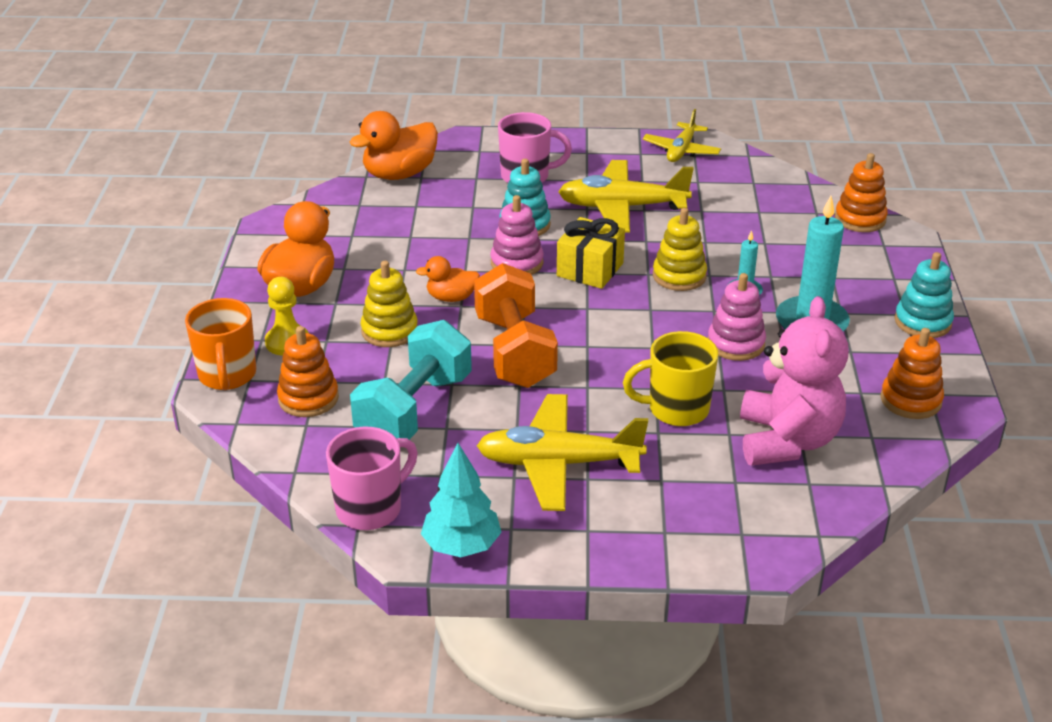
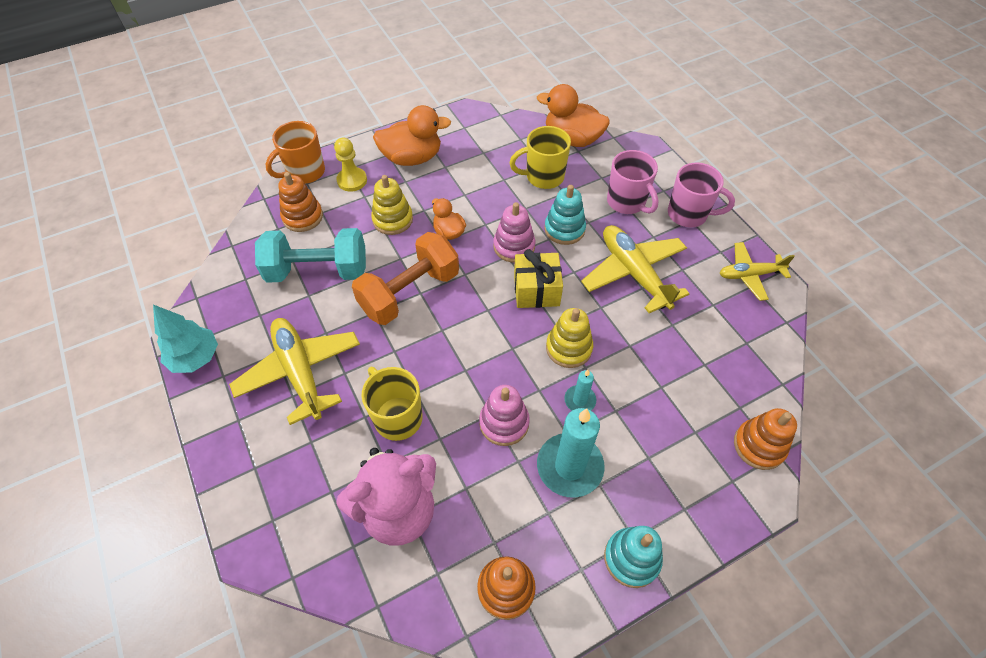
camera: 60 degrees right, 20 degrees up
(371, 509) = (212, 296): pink mug -> pink mug (688, 214)
(436, 211) = (543, 177): none -> yellow mug

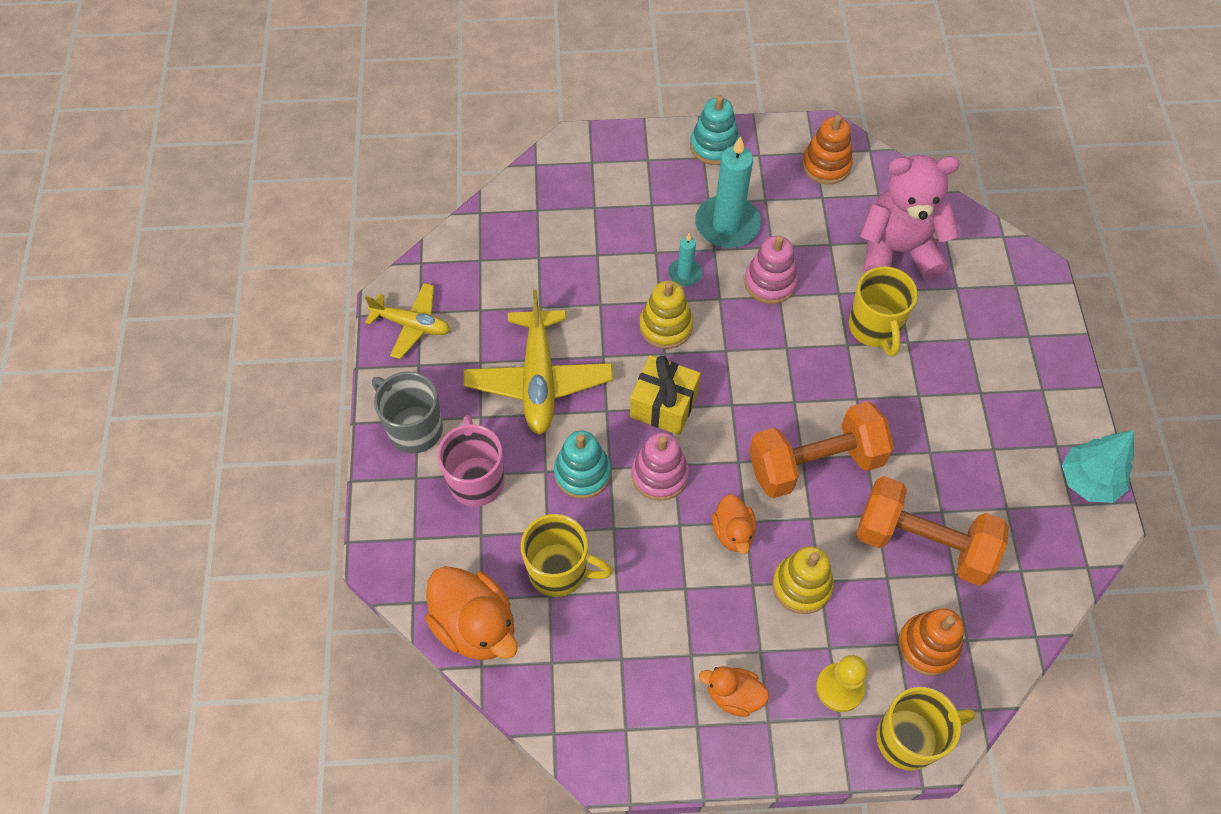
camera: 155 degrees left, 5 degrees up
(300, 372) = (968, 415): yellow plane -> none
(305, 172) = (909, 738): orange mug -> yellow mug
(318, 271) = (923, 543): turquoise dumbbell -> orange dumbbell
(412, 158) = (734, 695): orange duck -> orange duck, size x0.57
(688, 214) = (414, 428): pink mug -> grey mug
(759, 446) = (547, 176): orange stacking toy -> none

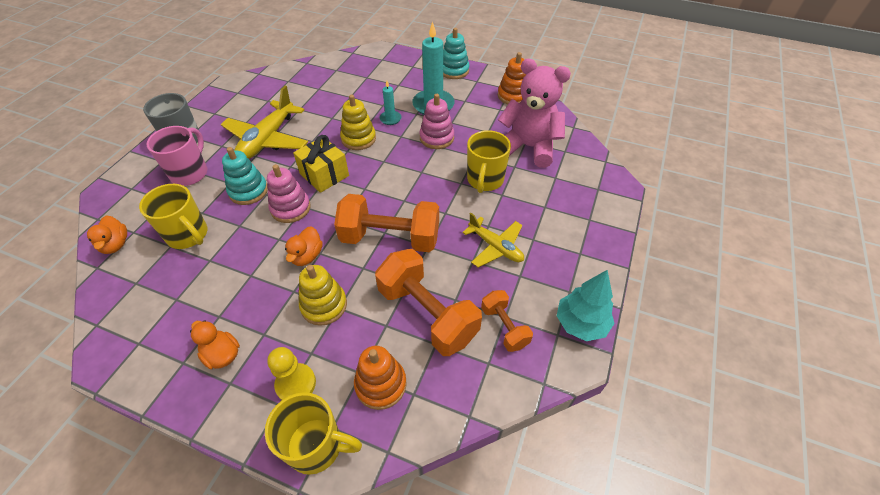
camera: 25 degrees right, 10 degrees down
(412, 325) = (228, 96): yellow plane -> yellow plane (495, 247)
(475, 625) = (116, 244): orange duck -> orange duck, size x0.57
(1013, 521) = (504, 327): none -> orange dumbbell

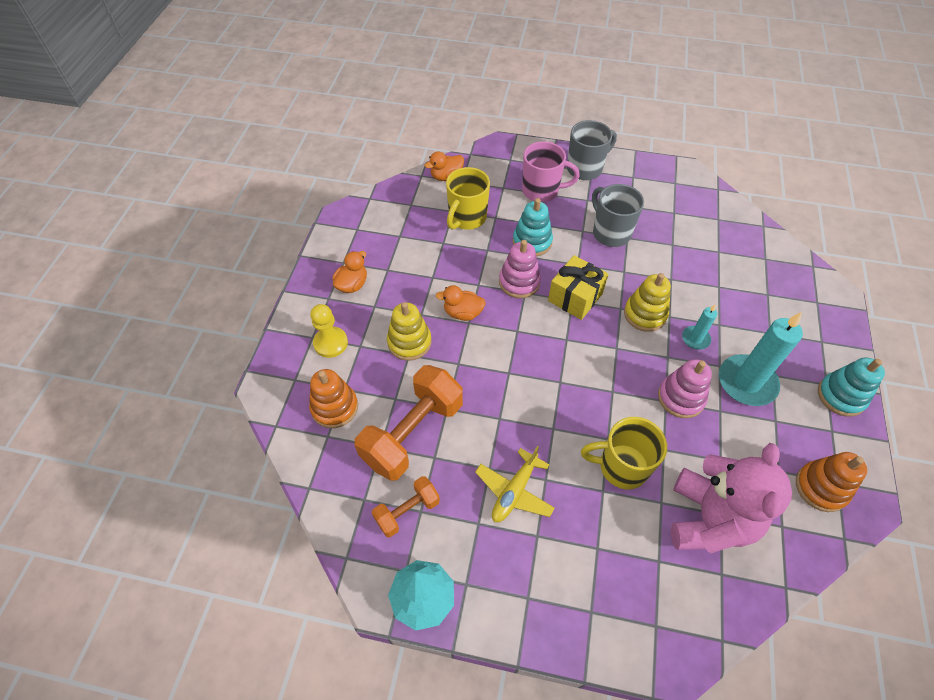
camera: 80 degrees right, 5 degrees up
(267, 140) = (610, 233): yellow plane -> grey mug
(317, 446) = (279, 373): yellow mug -> none
(390, 238) = (502, 380): orange dumbbell -> none

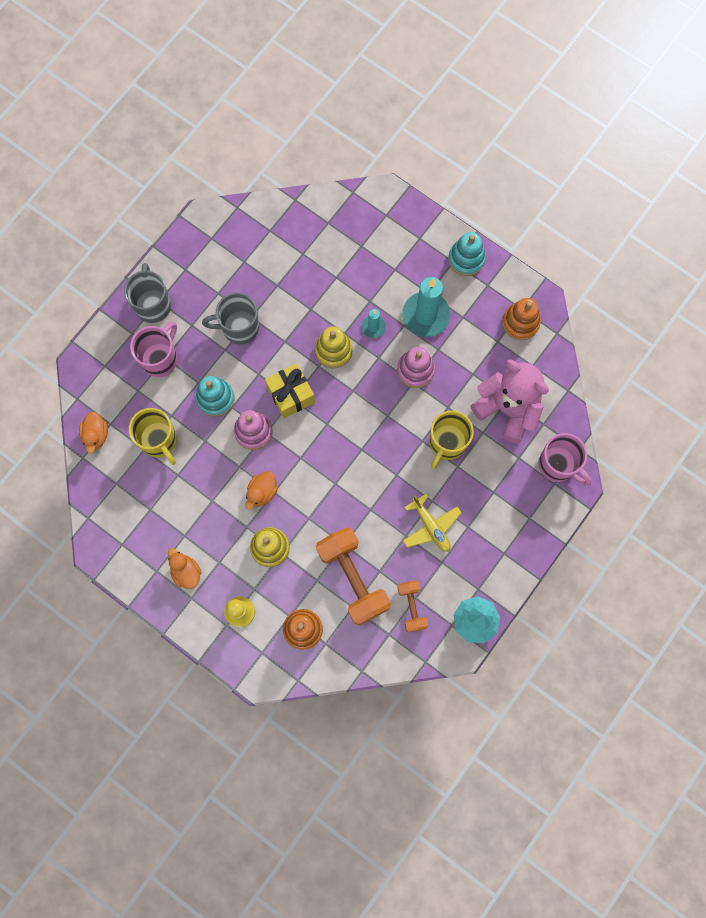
camera: 65 degrees left, 20 degrees up
(682, 619) = (558, 465): none -> pink mug

